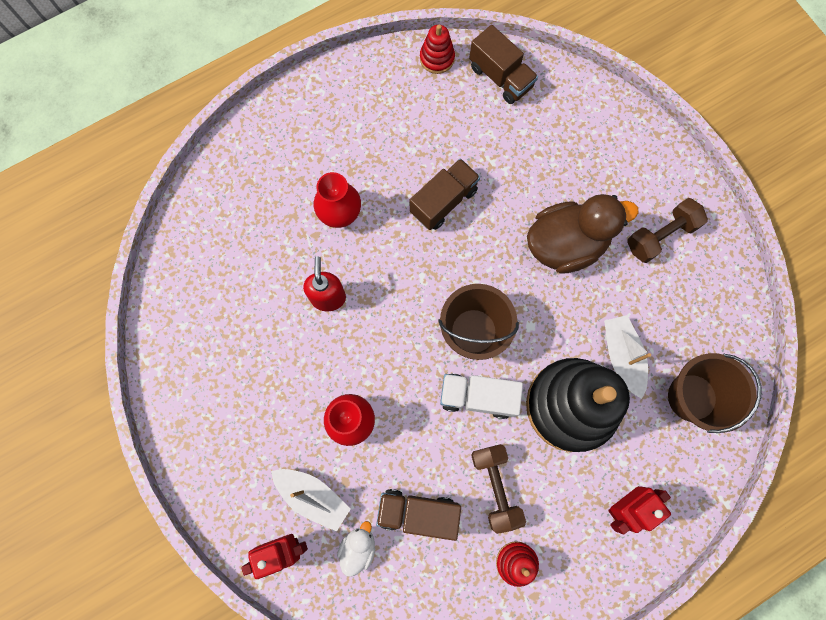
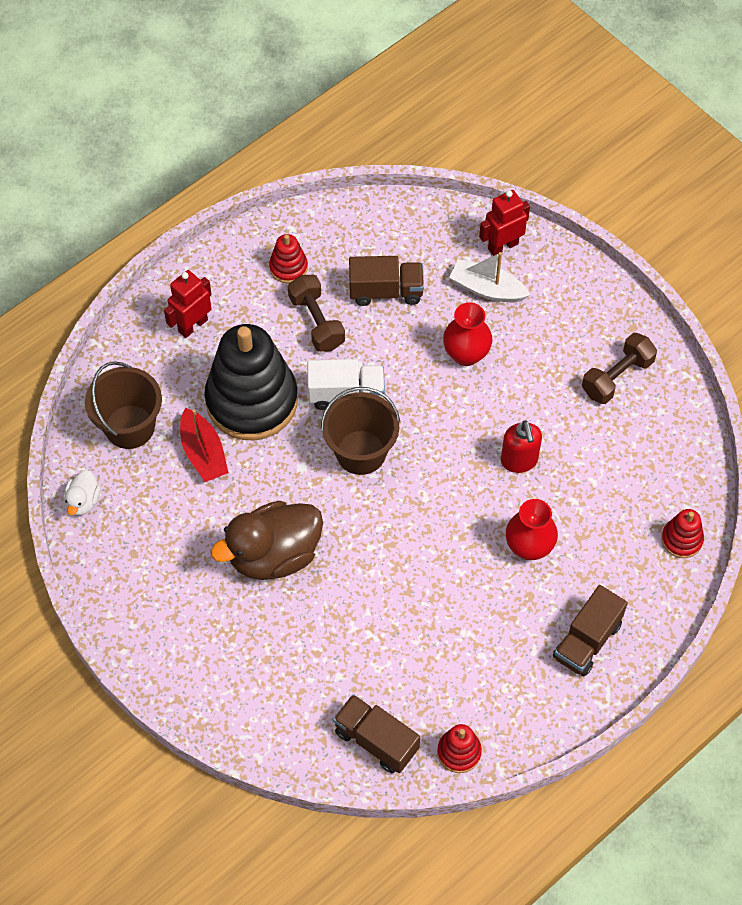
camera: 170 degrees right, 15 degrees down
(206, 199) = (681, 539): none -> red stacking toy
(358, 547) = (435, 257): white duck -> white duck (83, 501)
(443, 201) = (417, 580): brown truck -> brown truck (587, 641)
(622, 356) = (203, 453): white boat -> red boat
(660, 236) = (169, 581): brown dumbbell -> brown dumbbell (617, 377)

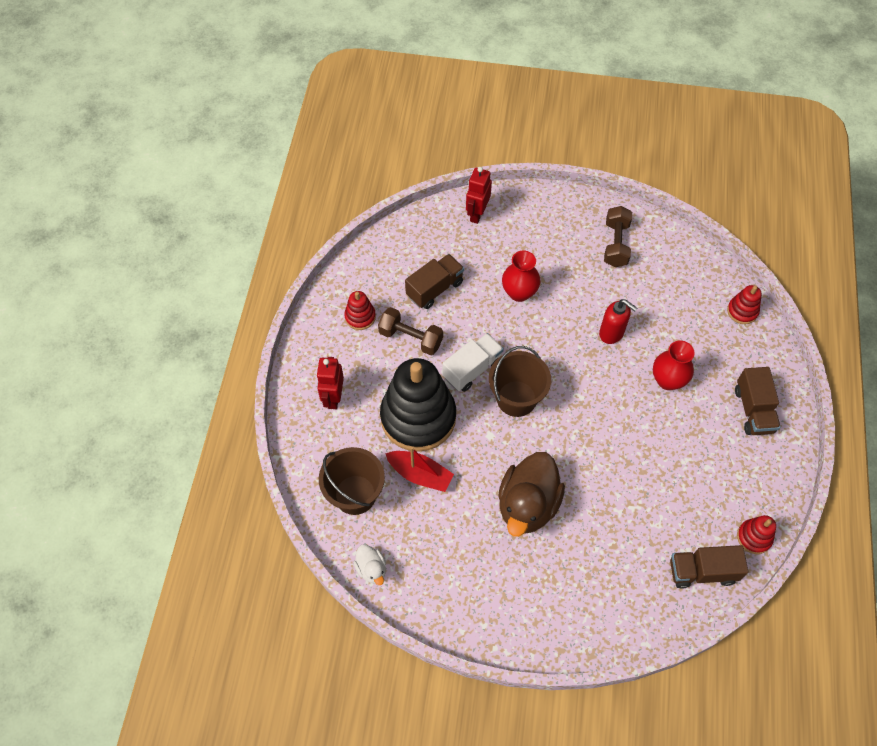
camera: 40 degrees left, 0 degrees up
(487, 289) = (493, 245): white boat -> none

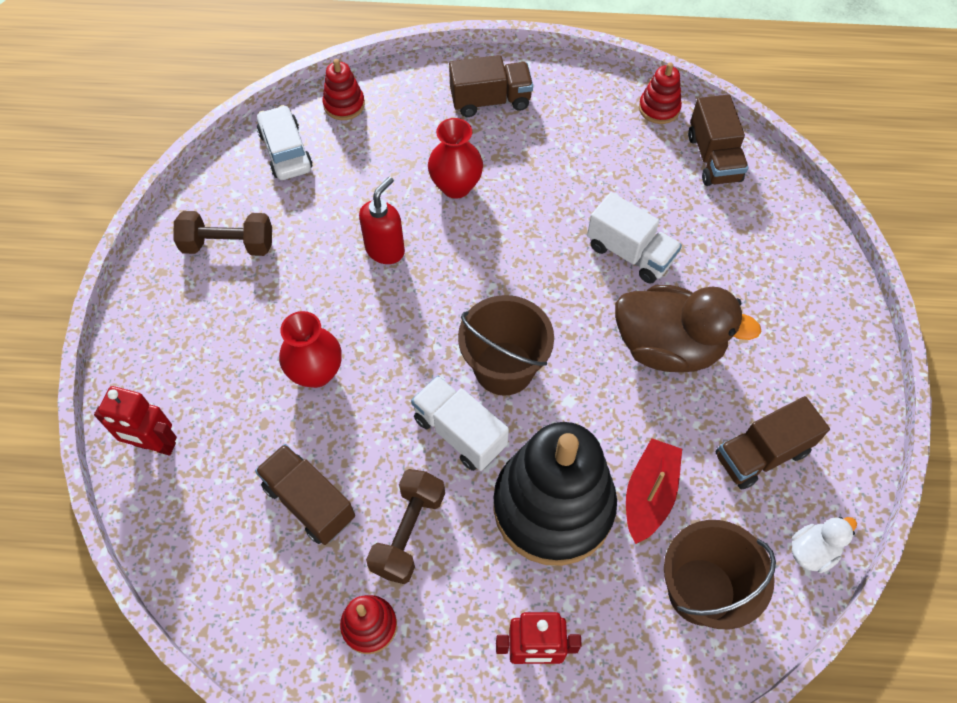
camera: 95 degrees left, 0 degrees up
(441, 551) = (761, 454): none -> brown truck
(608, 492) = (630, 253): none -> white truck
(696, 275) = (286, 151): none -> white car

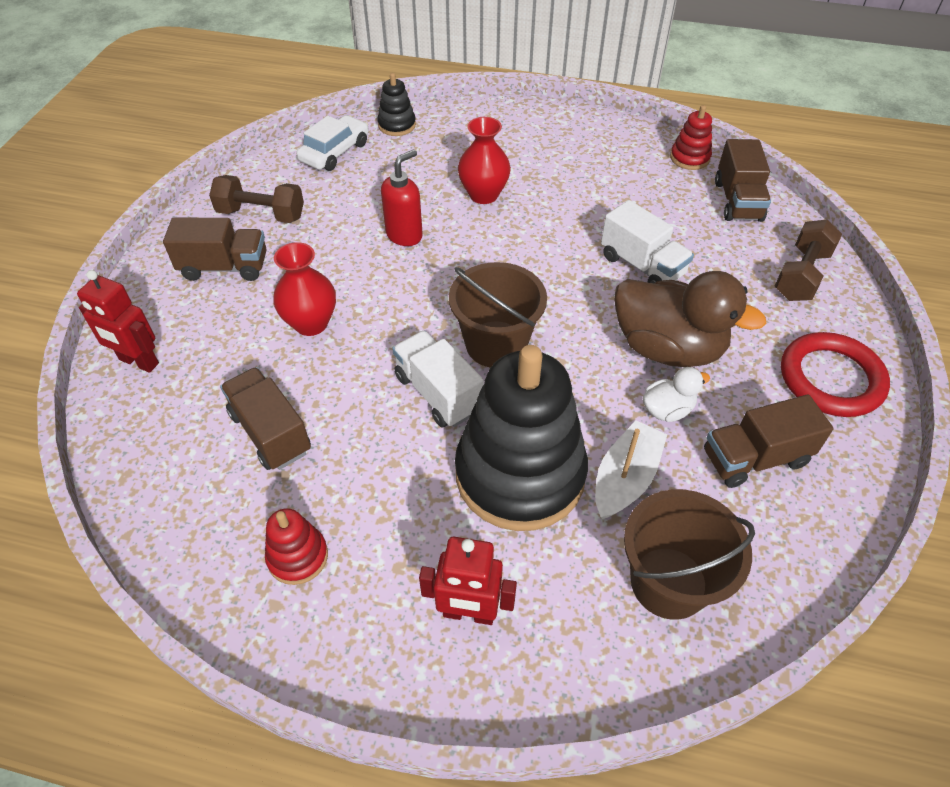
camera: 10 degrees right, 10 degrees down
(286, 151) = (335, 152): white car -> white car turned 45 degrees clockwise
(344, 105) = (397, 125): red stacking toy -> black stacking toy
(408, 532) = (362, 475): brown dumbbell -> brown dumbbell (801, 275)
(490, 101) = (531, 136): brown truck -> brown truck (225, 267)
(649, 494) = (625, 478): red boat -> white boat
(812, 551) = (802, 562): white duck -> white duck (667, 410)
(821, 357) = (831, 379): none -> red ring

